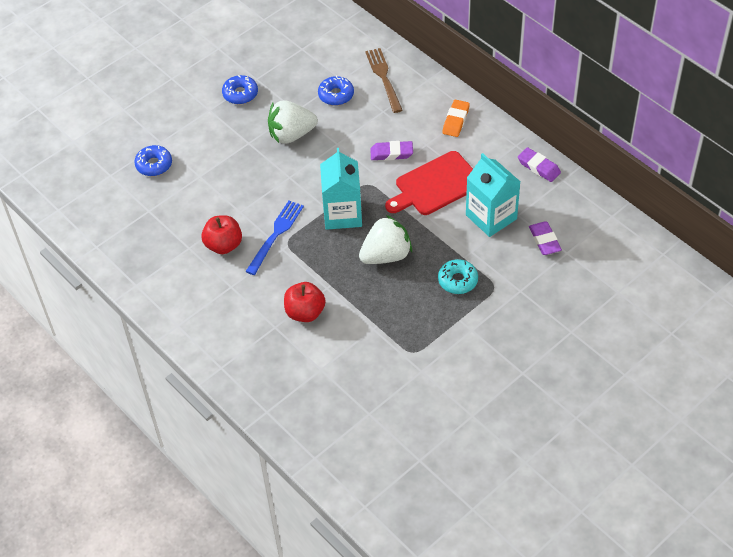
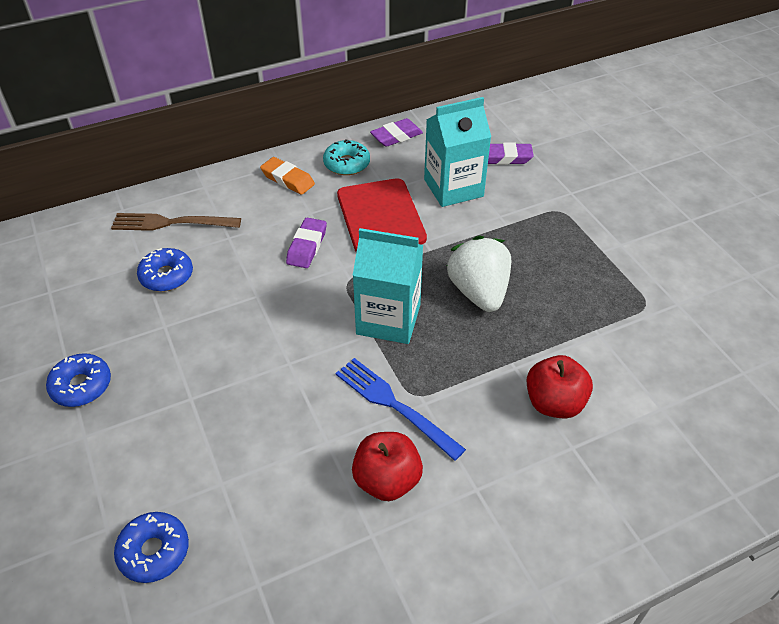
camera: 75 degrees left, 5 degrees down
(291, 135) = (208, 341): white strawberry -> none
(457, 280) = (541, 238): turquoise donut -> turquoise donut (346, 164)

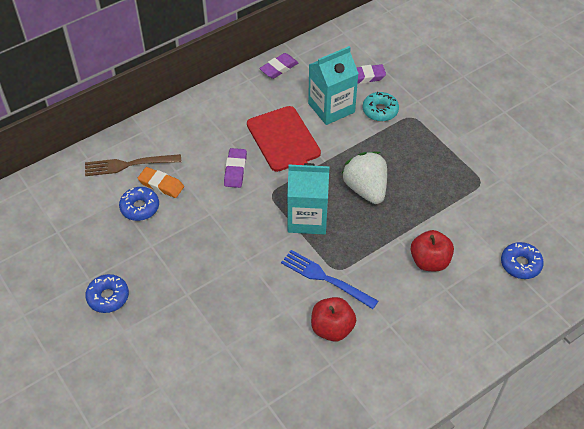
camera: 10 degrees left, 5 degrees up
(154, 551) = (196, 395): blue donut -> blue donut (520, 264)
(288, 179) = (206, 116): orange eraser -> orange eraser (161, 185)
(346, 164) = (247, 97): turquoise donut -> turquoise donut (380, 111)

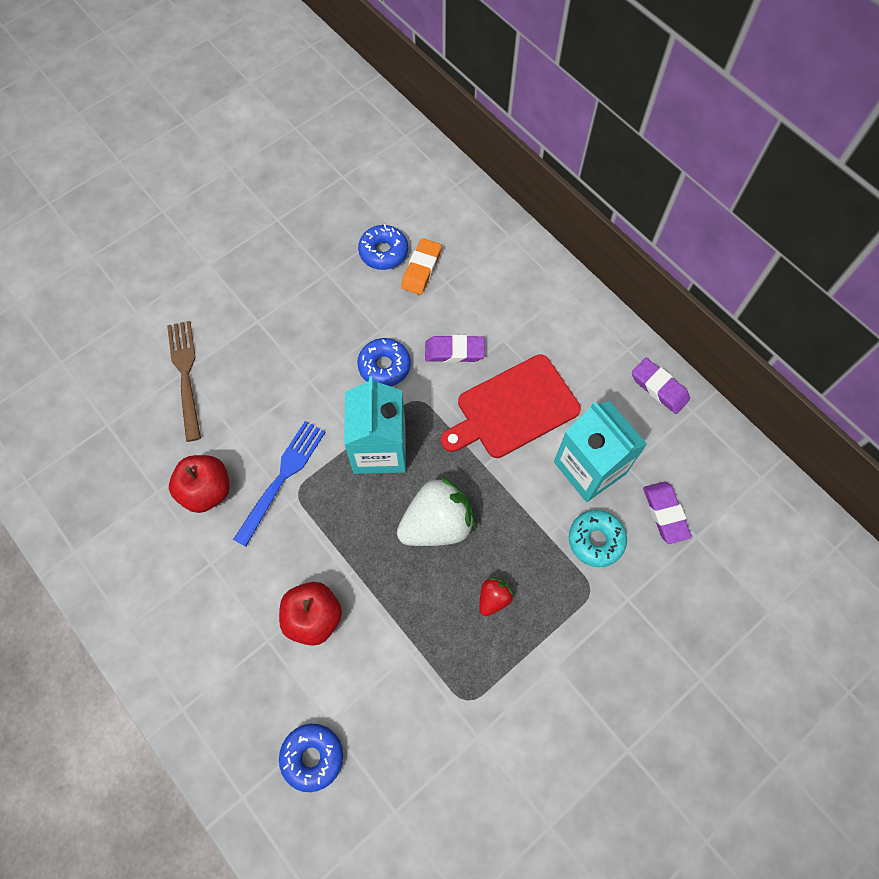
camera: 85 degrees right, 15 degrees up
(108, 297) = (253, 242): blue donut -> blue donut (384, 366)
(129, 165) = (450, 229): brown fork -> brown fork (185, 375)
(416, 163) = (493, 598): none -> red strawberry

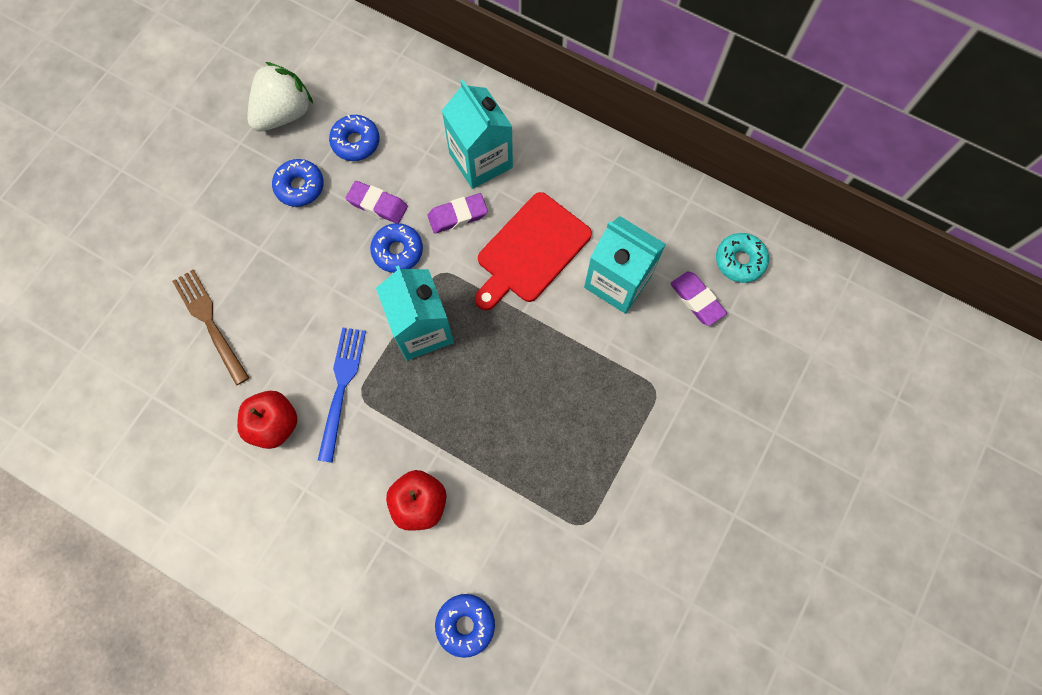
camera: 20 degrees left, 5 degrees up
(316, 276) = (300, 186): none -> blue donut
(421, 269) = (398, 147): orange eraser -> none
(437, 524) = (500, 379): white strawberry -> white strawberry (284, 113)
(493, 598) = (574, 428): red strawberry -> none
(496, 306) = (480, 160): none -> turquoise carton
(596, 540) = (645, 344): turquoise donut -> turquoise donut (740, 261)
(659, 388) = (653, 188): purple eraser -> purple eraser (377, 204)

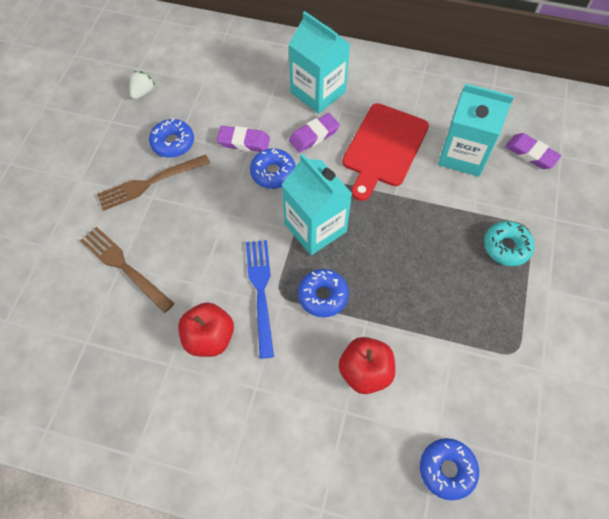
camera: 15 degrees left, 10 degrees down
(262, 230) = (150, 183): none -> brown fork
(284, 113) = (143, 92): white strawberry -> white strawberry, size x0.49
(356, 142) = (210, 100): blue donut -> blue donut (323, 296)
(740, 261) = (551, 118): turquoise donut -> turquoise donut (506, 247)

